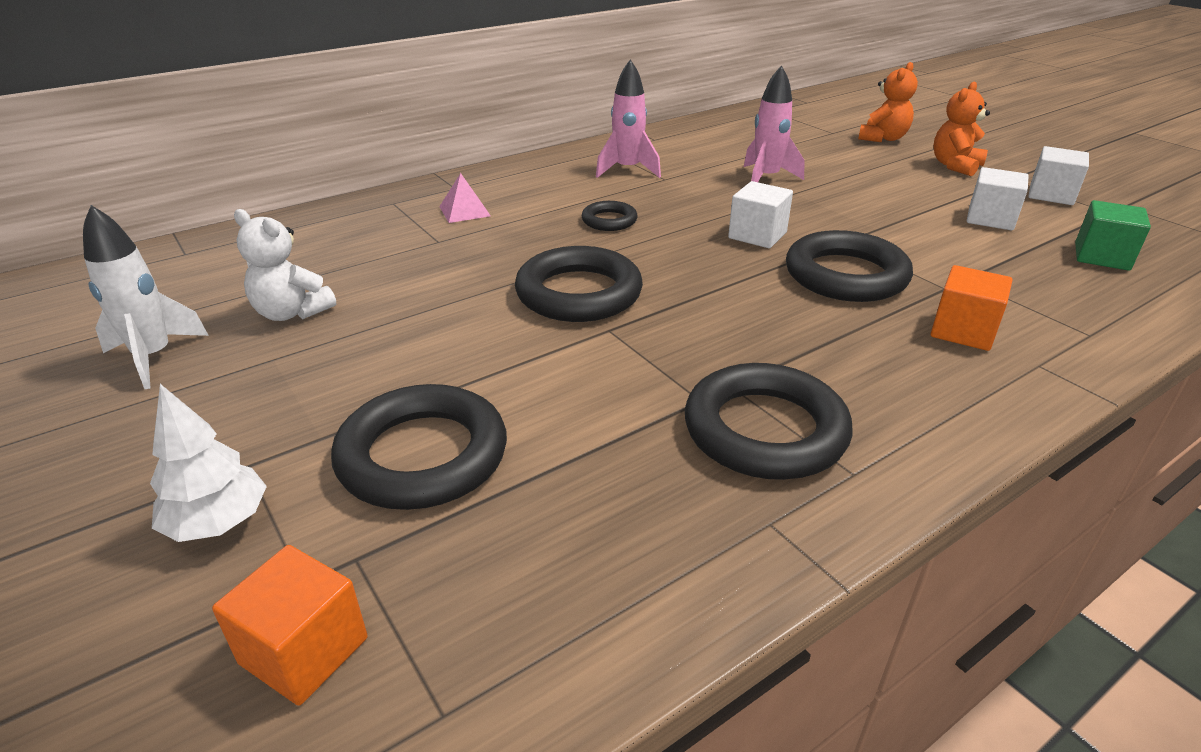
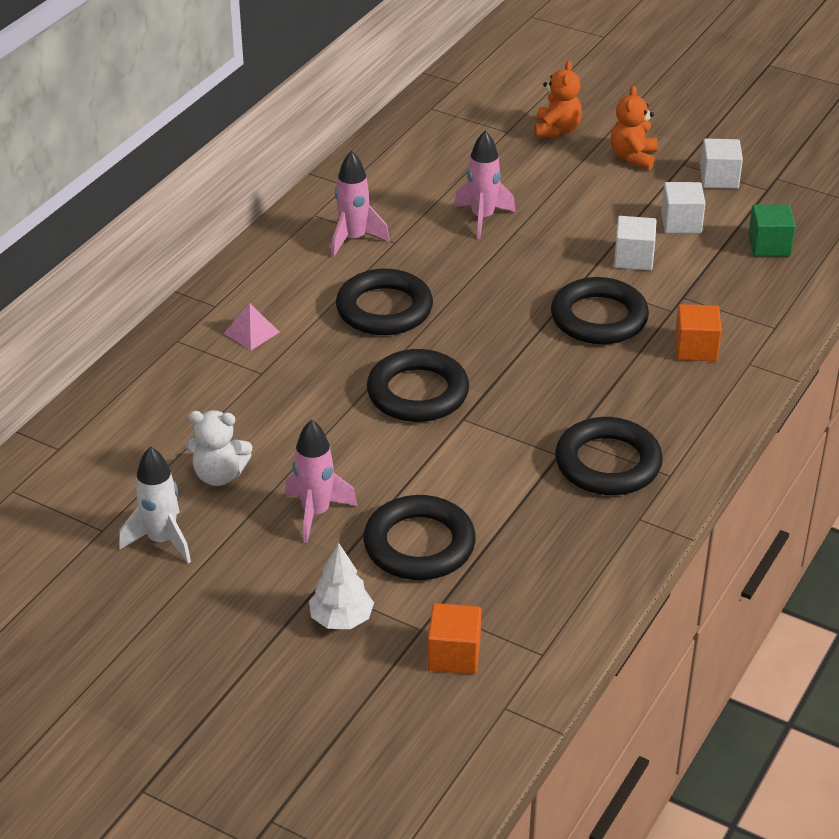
camera: 25 degrees left, 5 degrees up
(342, 379) = (316, 513): none -> pink rocket
(609, 220) = (384, 309): black ring -> black ring, size x1.92
(757, 235) = (513, 293): white cube -> white cube (633, 258)

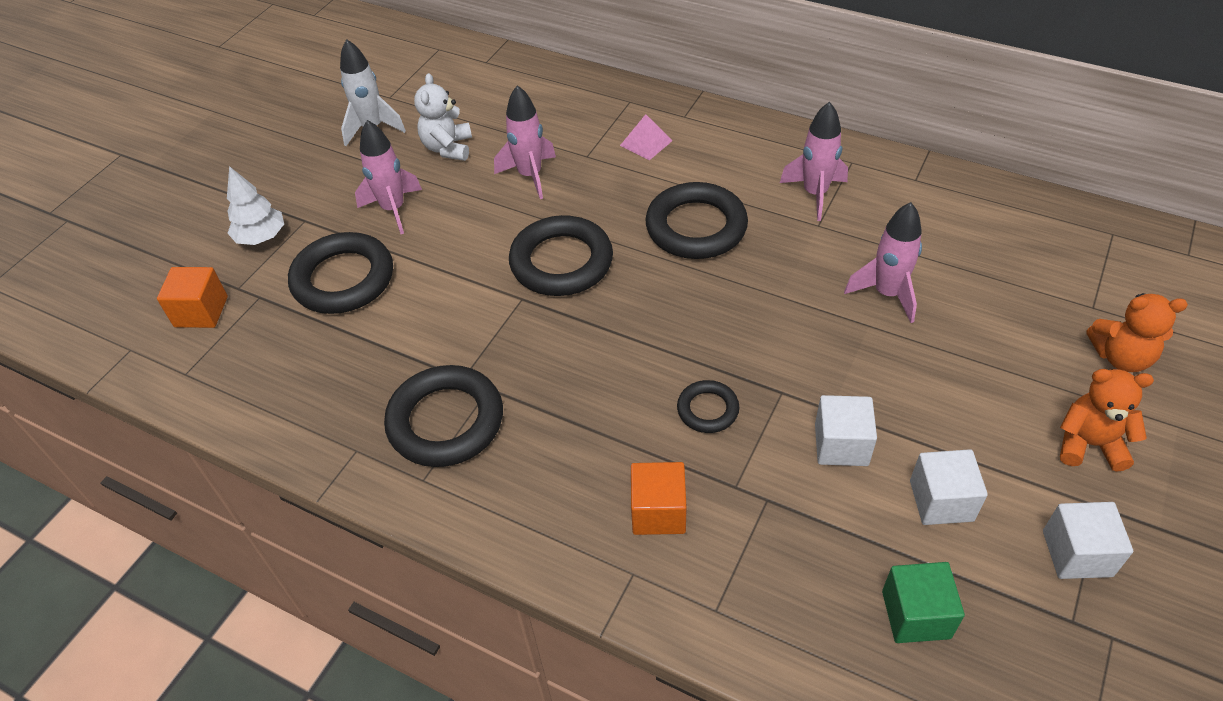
camera: 90 degrees right, 10 degrees up
(284, 413) = (530, 176): none -> pink rocket
(599, 318) = (707, 409): black ring -> black ring, size x0.52

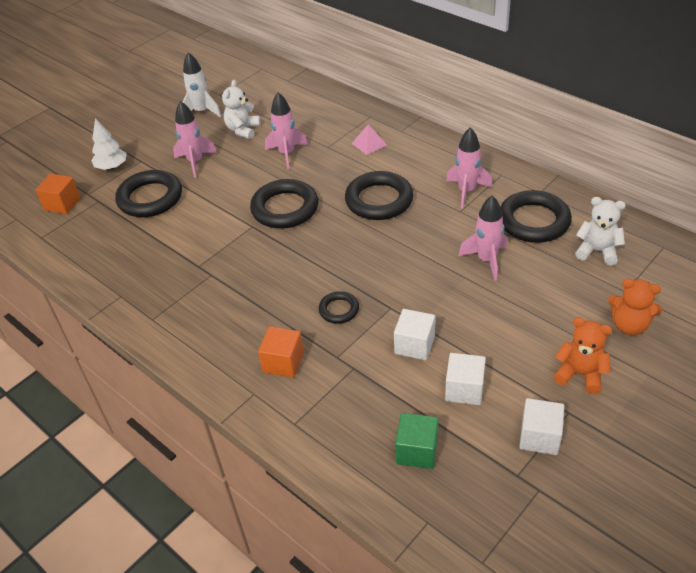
camera: 15 degrees right, 5 degrees down
(446, 421) = (178, 289): black ring -> black ring (533, 221)
(1030, 254) = (597, 251): none -> white teddy bear

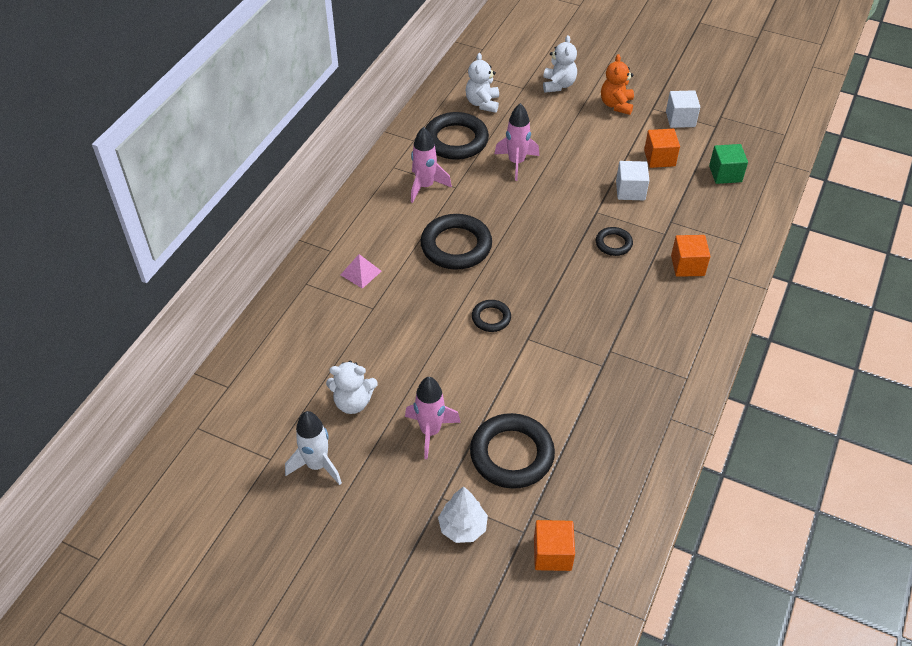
camera: 110 degrees left, 5 degrees up
(285, 208) = (491, 318): black ring -> black ring, size x0.52
(287, 154) = (394, 342): pink rocket -> none
(464, 389) = (659, 158): white cube -> orange cube
(629, 325) = (558, 85): orange teddy bear -> white teddy bear

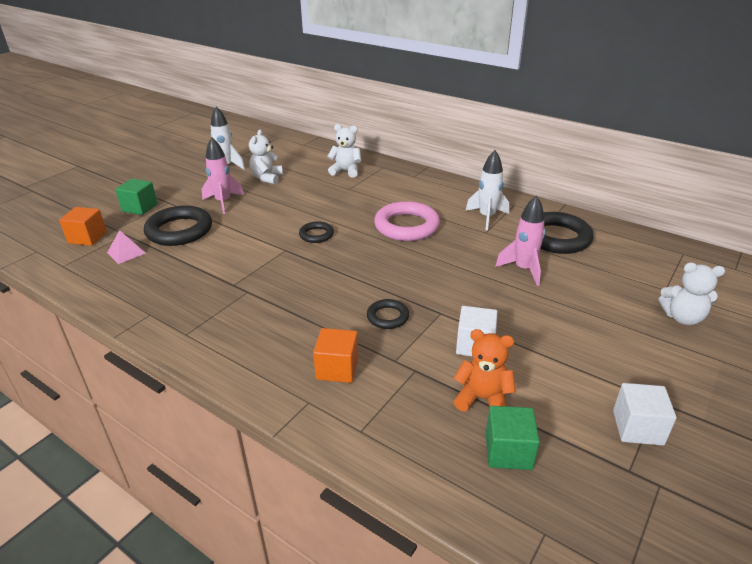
camera: 100 degrees right, 15 degrees down
(361, 272) = (387, 186): pink pyramid -> pink pyramid (126, 252)
(425, 186) = (487, 217): pink rocket -> white rocket
(456, 246) = (406, 226): black ring -> pink ring
(462, 527) = (140, 207): white tree -> green cube
(482, 103) = (625, 259): white teddy bear -> white teddy bear (346, 171)
(616, 105) = (654, 363): orange teddy bear -> orange teddy bear (482, 399)
(659, 158) = (540, 384): orange cube -> none

